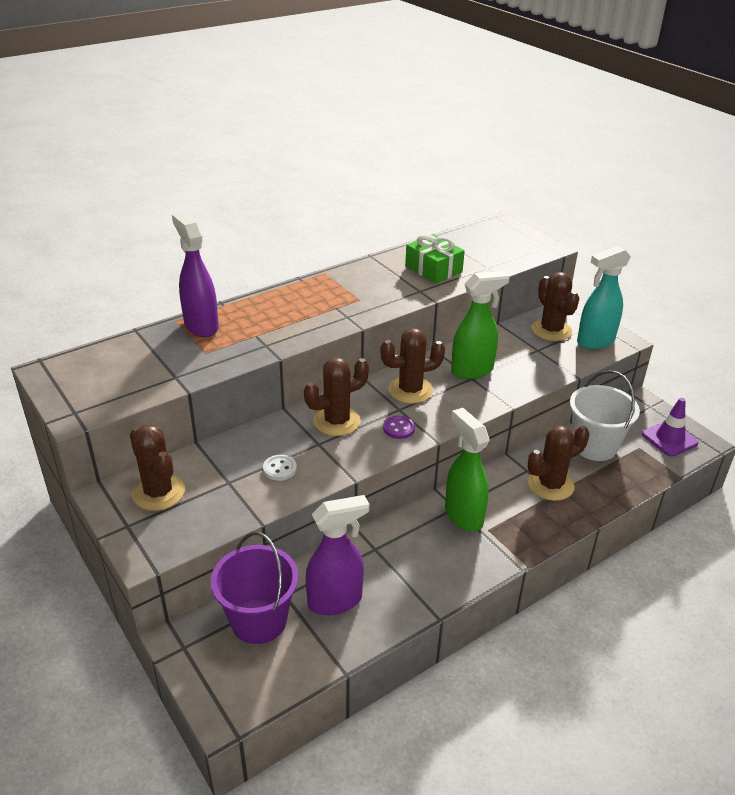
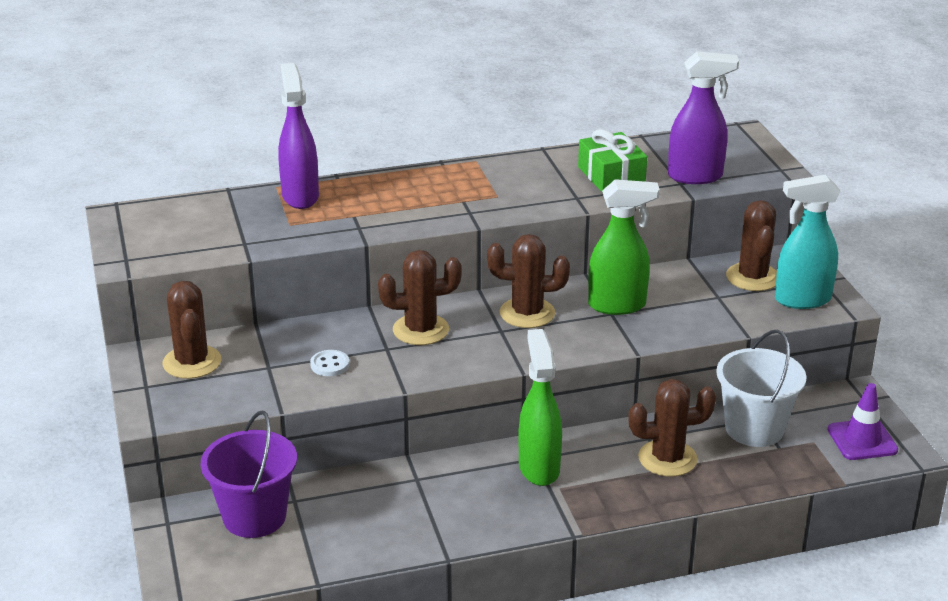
camera: 20 degrees right, 5 degrees down
(335, 601) = (345, 517): purple spray bottle -> purple spray bottle (695, 176)
(398, 428) = (487, 350): purple button -> none

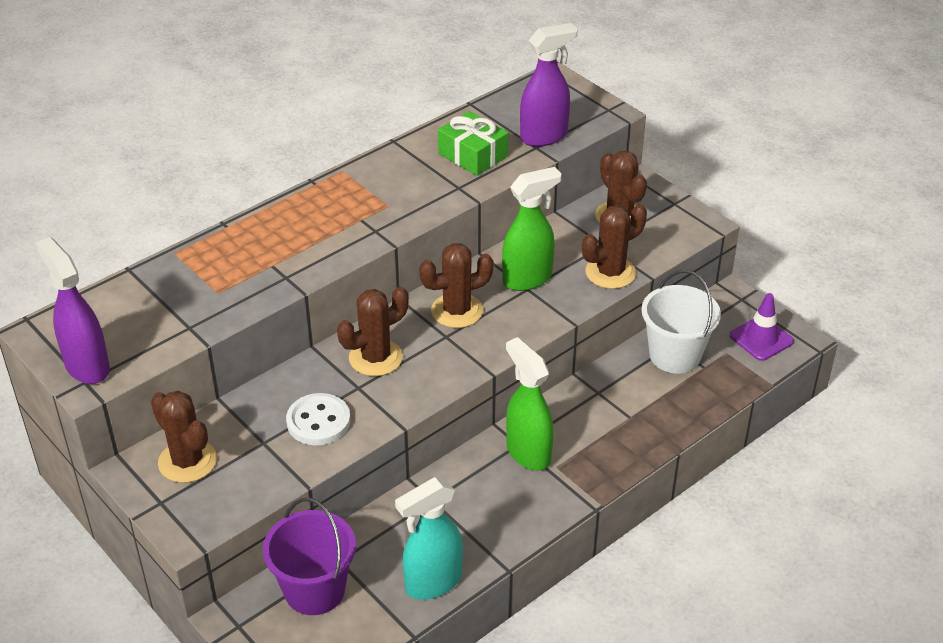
camera: 25 degrees left, 10 degrees up
(300, 196) = (206, 257): purple spray bottle -> purple spray bottle (87, 366)
(330, 365) = (318, 421): white button -> white button, size x1.69
(667, 458) = (625, 407): brown cactus -> brown cactus (610, 272)
(801, 300) = (671, 227): turquoise spray bottle -> turquoise spray bottle (432, 583)

